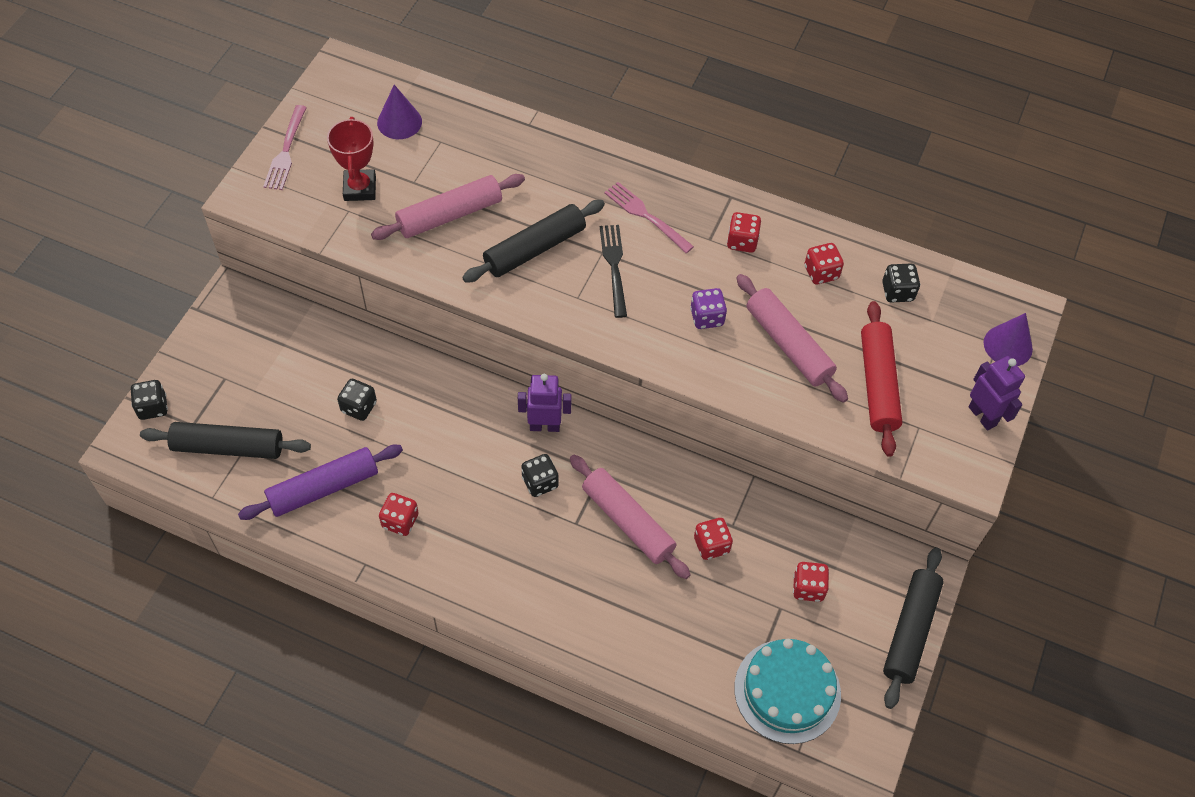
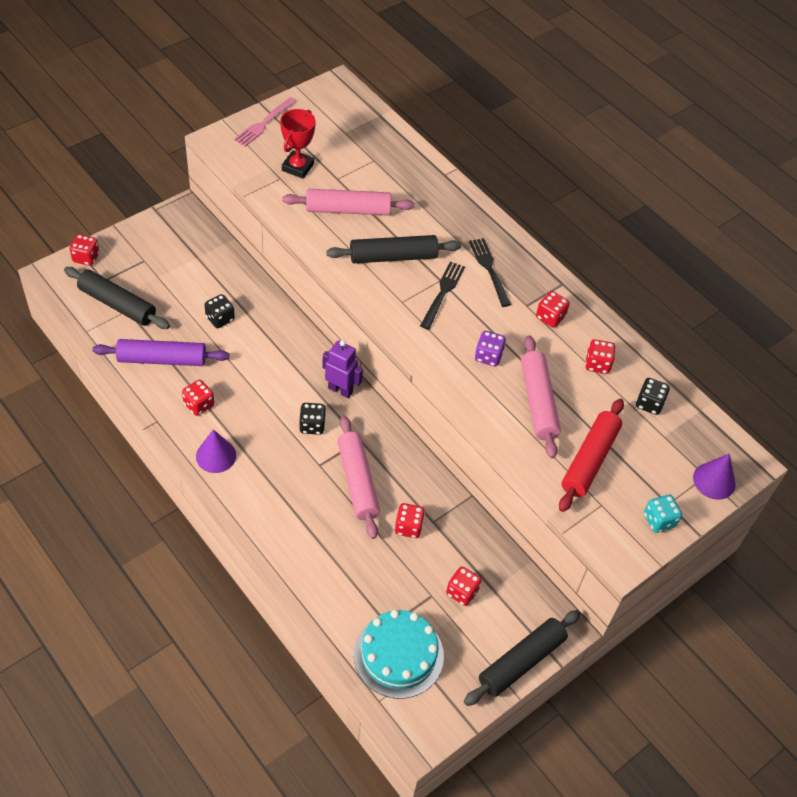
camera: 25 degrees right, 5 degrees down
(153, 407) = (86, 257): black dice -> red dice
(399, 122) = (354, 136): purple cone -> purple cone (216, 456)
(646, 216) = (489, 269): pink fork -> black fork
(982, 416) = (659, 520): purple robot -> turquoise dice

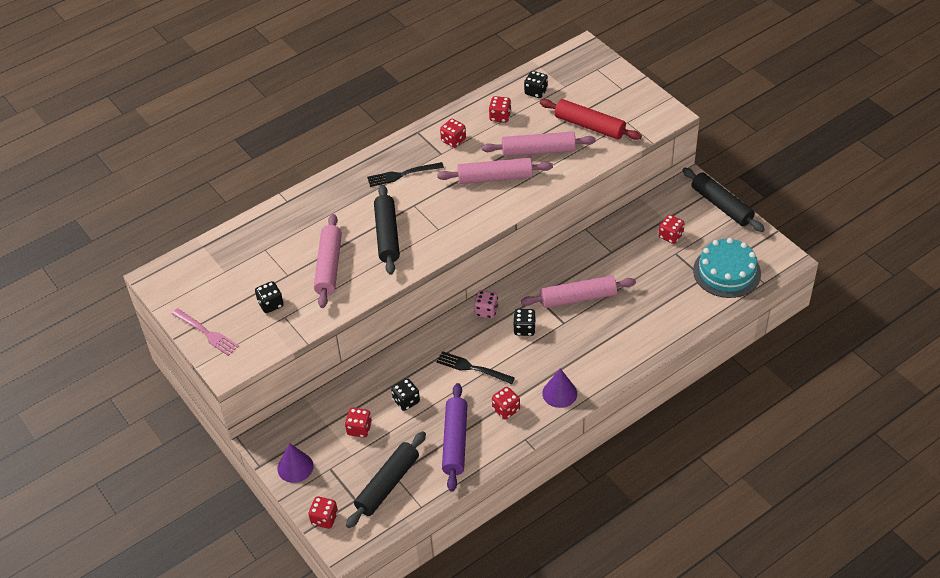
camera: 80 degrees left, 5 degrees down
(297, 167) = (270, 304): red trophy -> black dice
(340, 390) = (486, 311): purple robot -> pink dice
(408, 527) = (618, 266): red dice -> red dice (359, 429)
(442, 293) = (428, 204): black fork -> black fork (472, 368)
(488, 356) = (495, 177): purple dice -> pink rolling pin
(659, 520) = (637, 94): turquoise dice -> none
(714, 481) = (601, 65): purple cone -> purple cone (295, 467)

